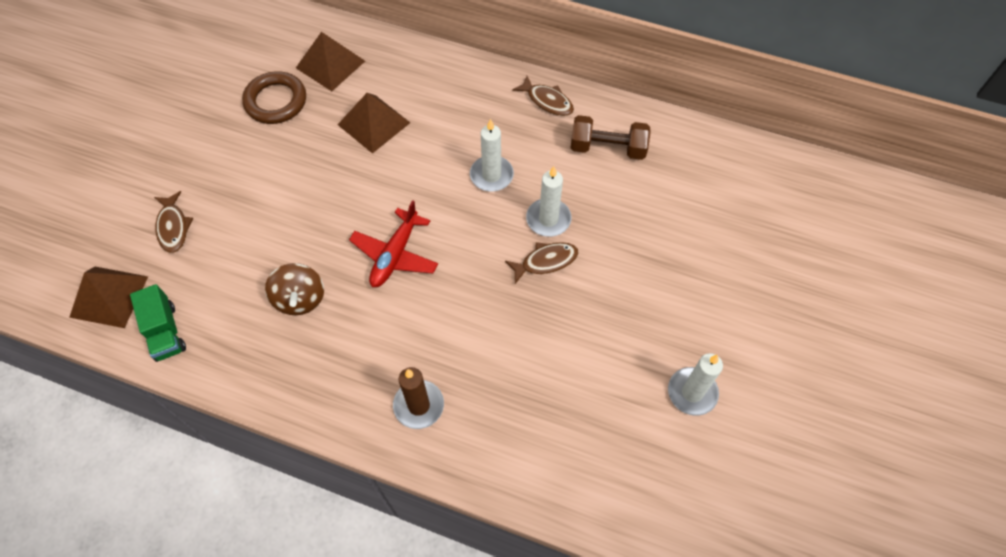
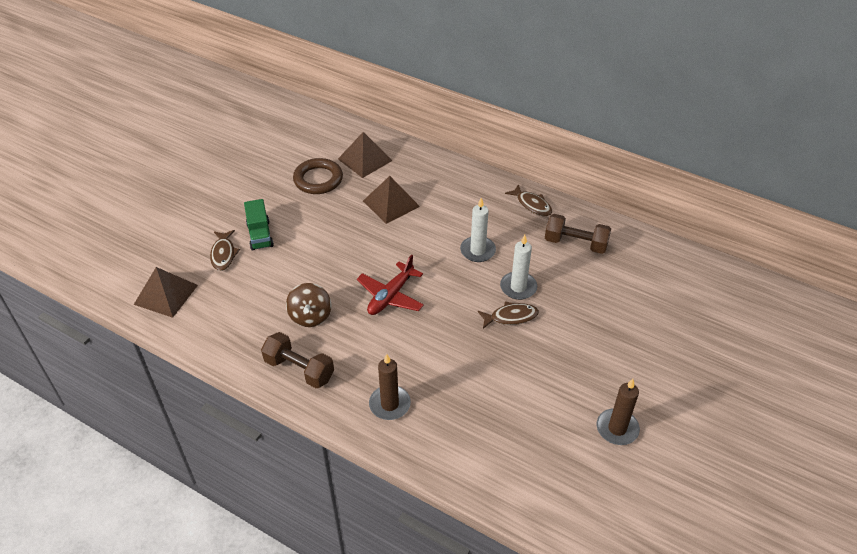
camera: 10 degrees right, 15 degrees down
(165, 332) = (203, 324): green truck -> green truck (260, 235)
(299, 376) = (299, 369): none -> brown dumbbell
(692, 392) = (617, 428): white candle -> brown candle

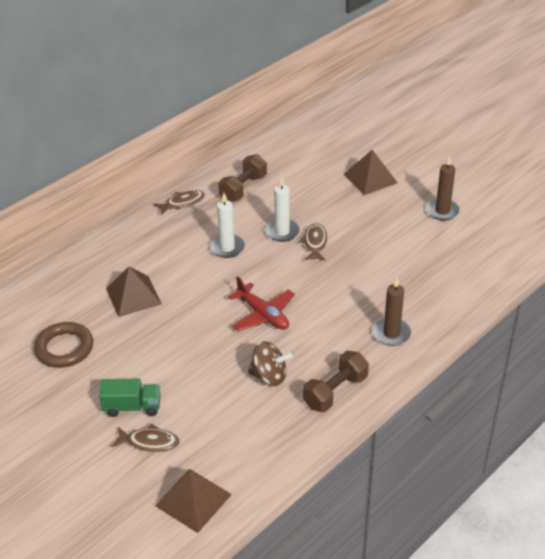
camera: 75 degrees left, 5 degrees down
(365, 159) = (52, 306): brown pyramid -> brown pyramid (370, 178)

